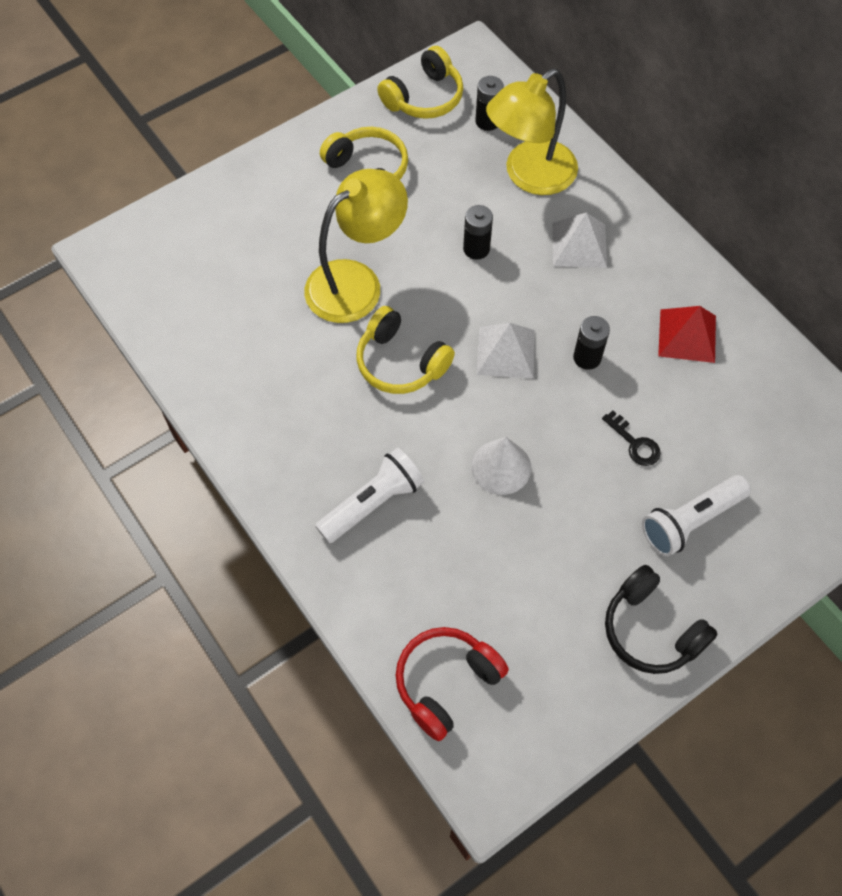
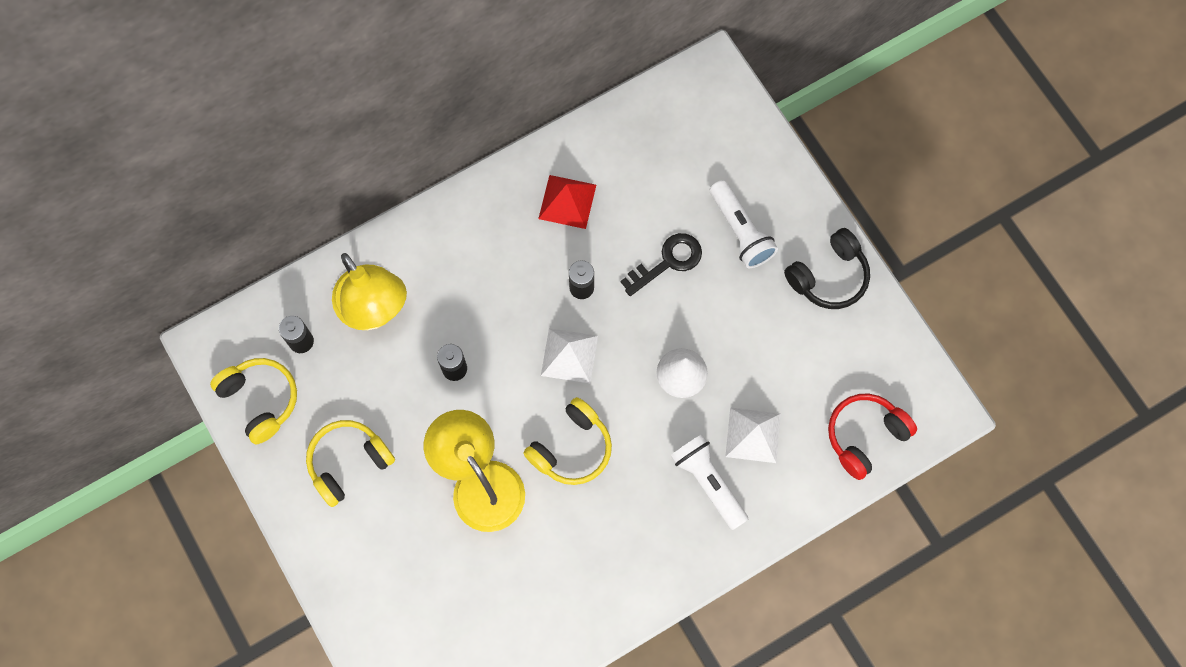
camera: 85 degrees left, 10 degrees up
(446, 682) = (865, 436): red headphones -> red headphones turned 90 degrees clockwise
(579, 245) = (461, 277): white pyramid -> white pyramid (753, 435)
(634, 443) = (668, 262): black key -> black key, size x1.52

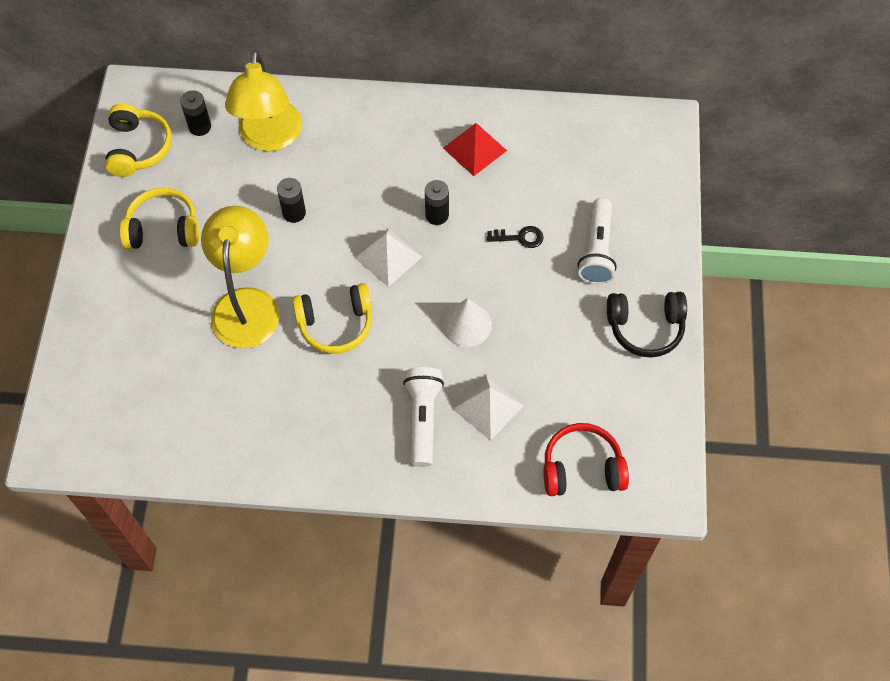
camera: 35 degrees right, 10 degrees down
(668, 262) = (520, 238): black key -> black key, size x0.66

